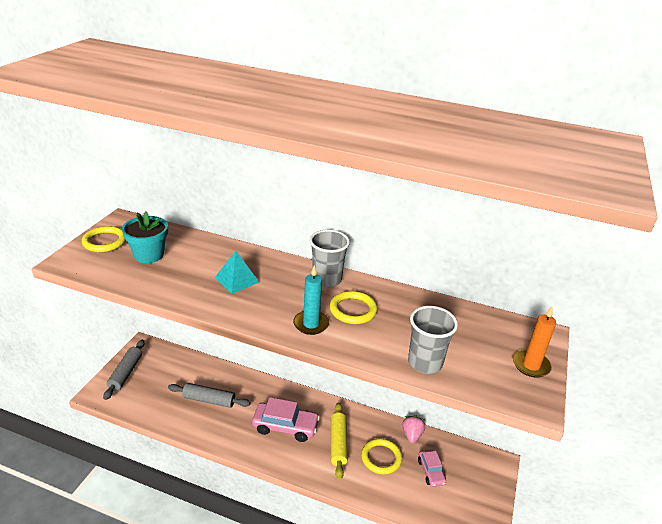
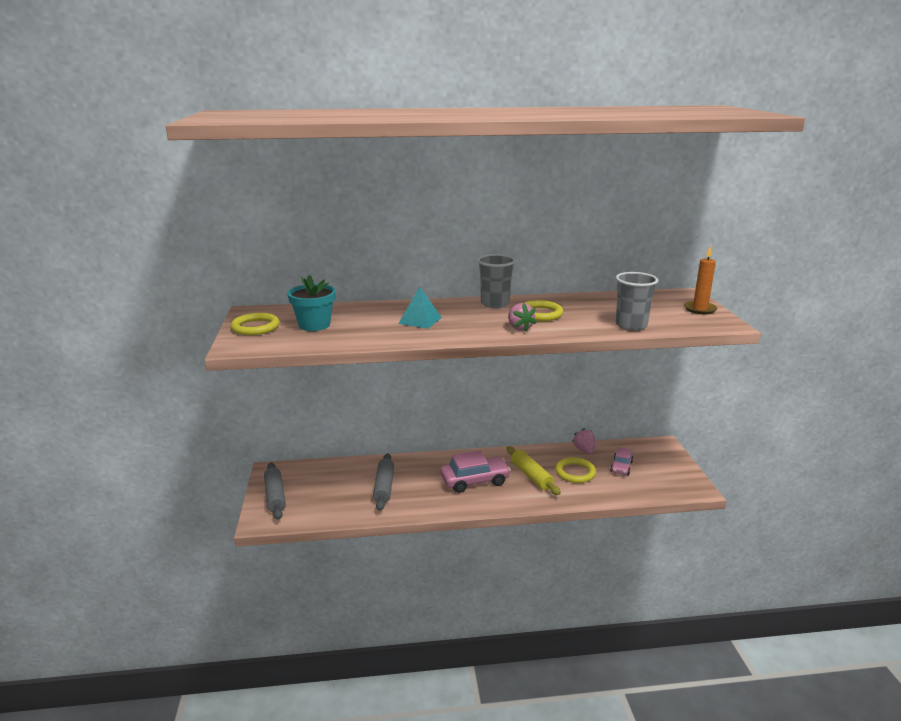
camera: 25 degrees left, 10 degrees down
(209, 400) = (384, 487): grey rolling pin -> grey rolling pin turned 75 degrees counterclockwise
(311, 324) = (519, 328): turquoise candle -> pink strawberry
(431, 471) = (621, 467): pink car -> pink car turned 60 degrees clockwise

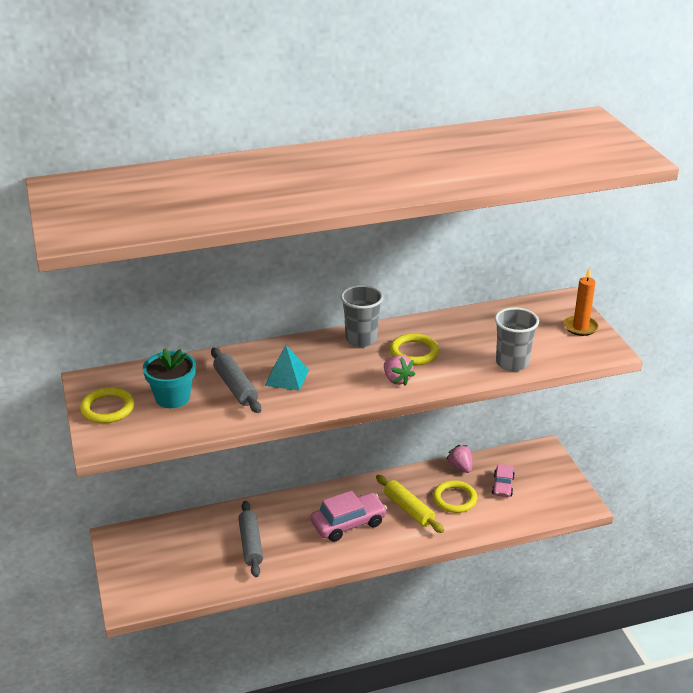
camera: 10 degrees left, 10 degrees up
(275, 496) = (132, 571): grey rolling pin -> grey rolling pin (235, 387)

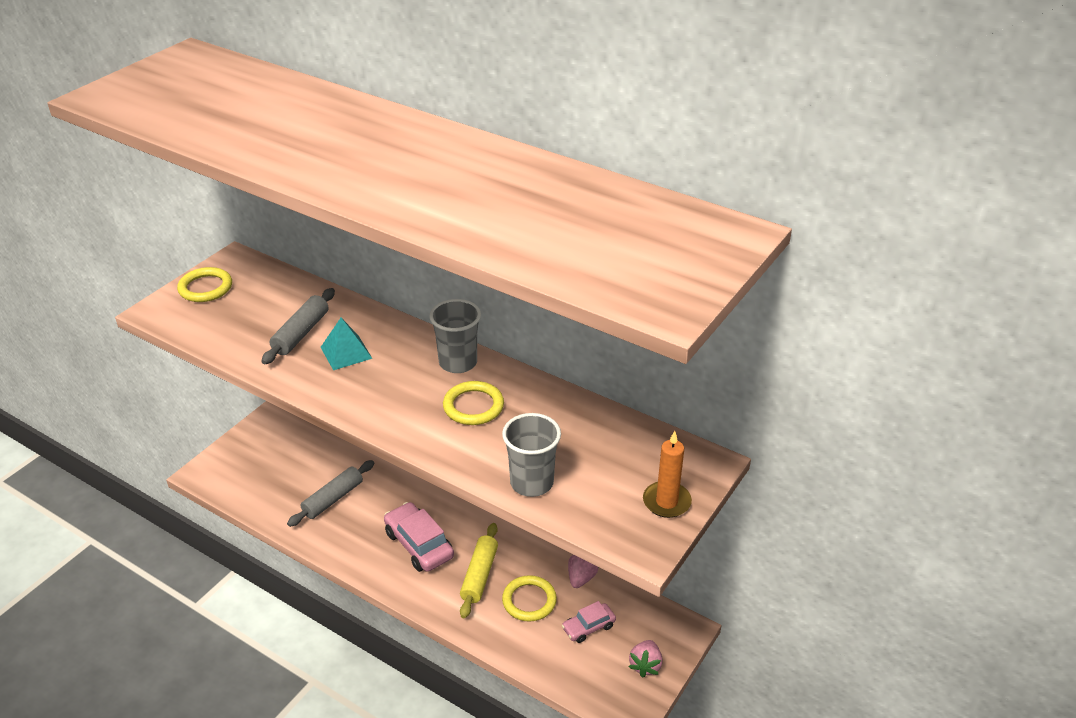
camera: 50 degrees right, 5 degrees up
(172, 398) = (252, 310): turquoise flower pot -> none
(348, 523) = (419, 545): pink car -> pink car turned 150 degrees counterclockwise
(397, 379) = (413, 419): pink strawberry -> pink strawberry (645, 665)

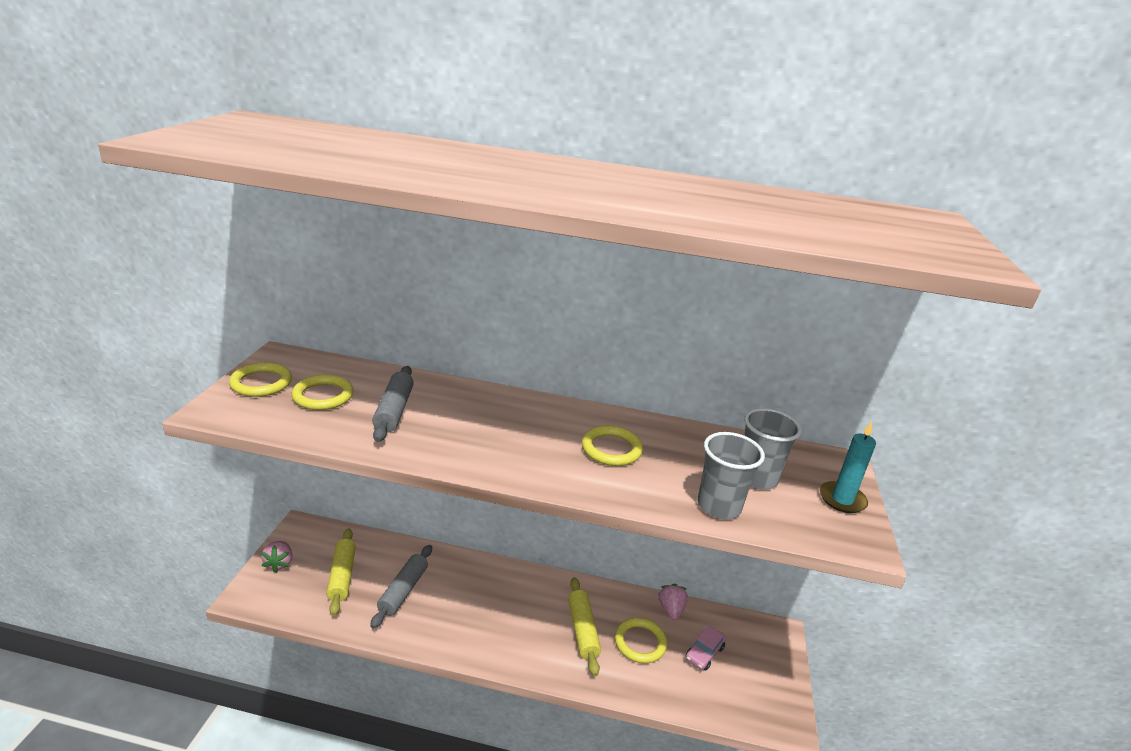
camera: 25 degrees left, 10 degrees down
(249, 309) = (323, 396): none -> yellow ring
(286, 473) = (342, 576): none -> yellow rolling pin
(346, 352) = (453, 421): turquoise pyramid -> none
(419, 545) = (511, 615): pink car -> none
(458, 363) = (568, 415): grey cup -> grey cup (756, 478)
(645, 665) = (771, 675): pink strawberry -> pink strawberry (279, 563)
(666, 502) = (842, 499): orange candle -> turquoise candle

